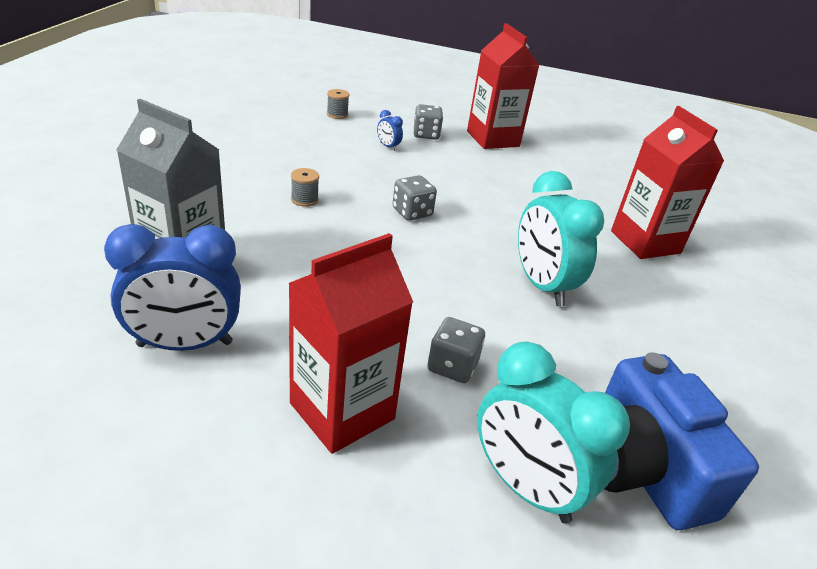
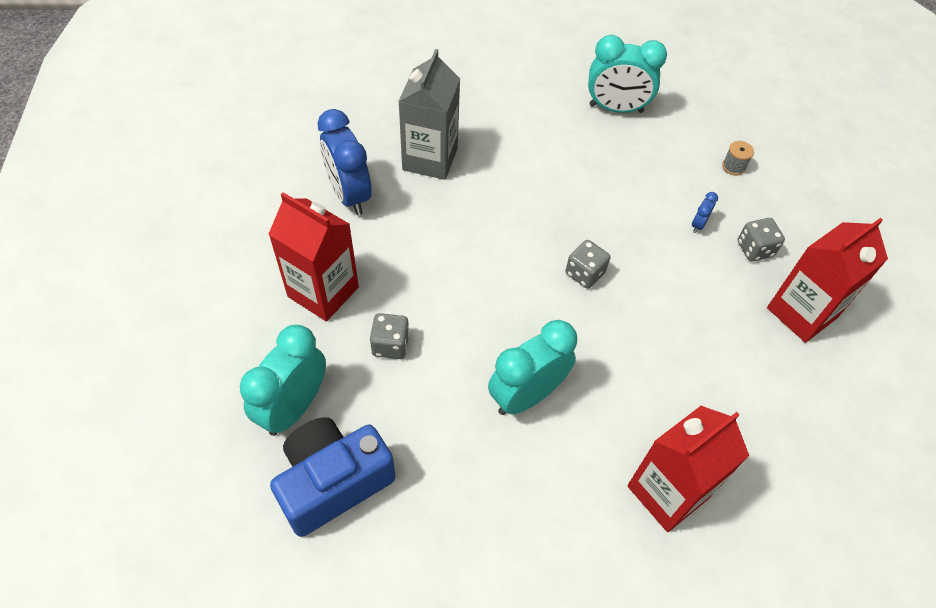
camera: 75 degrees right, 20 degrees up
(222, 137) = (616, 108): none -> turquoise clock
(304, 199) = (553, 195): grey spool -> none

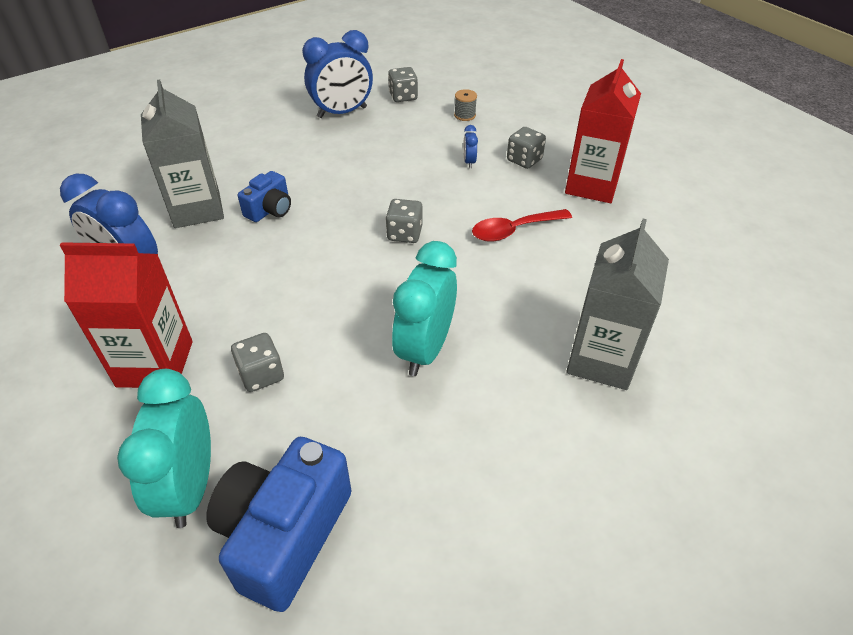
camera: 30 degrees left, 10 degrees down
(487, 189) = (270, 210): none -> blue camera
(616, 108) = (342, 112): turquoise clock -> blue clock
(667, 492) = (601, 359): red carton -> grey carton
(686, 322) = (514, 230): none -> red spoon
(687, 115) = (403, 96): none -> grey dice

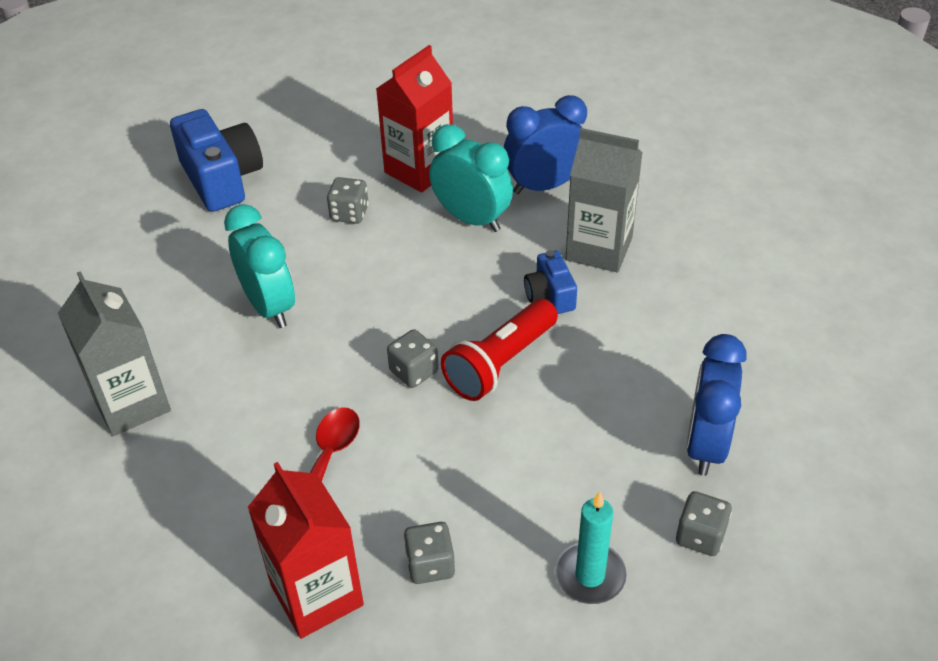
camera: 130 degrees right, 0 degrees up
(190, 487) = (299, 155): turquoise clock -> turquoise clock (471, 219)
(357, 202) = (500, 363): none -> red flashlight
(465, 115) = (590, 575): grey spool -> turquoise candle
(469, 162) = (479, 504): blue clock -> none

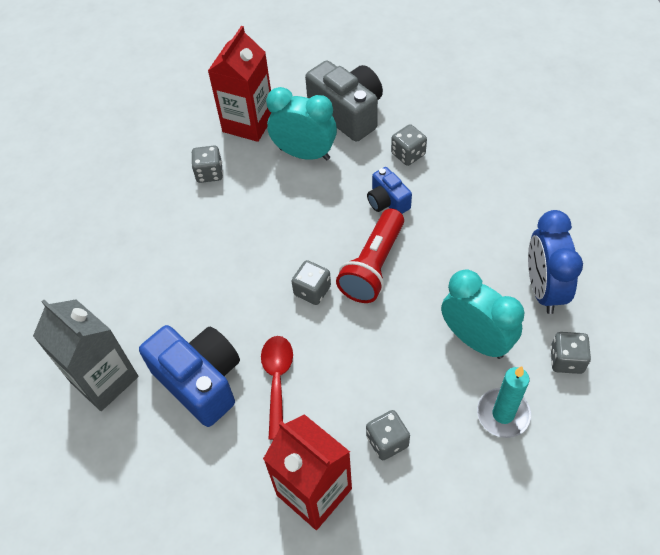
camera: 15 degrees left, 10 degrees up
(222, 179) = (95, 169): blue camera -> blue camera (200, 381)
(269, 306) = (179, 267): turquoise clock -> turquoise clock (475, 340)
(544, 186) = (348, 113): blue clock -> grey camera
(599, 249) = (408, 154): grey carton -> grey dice

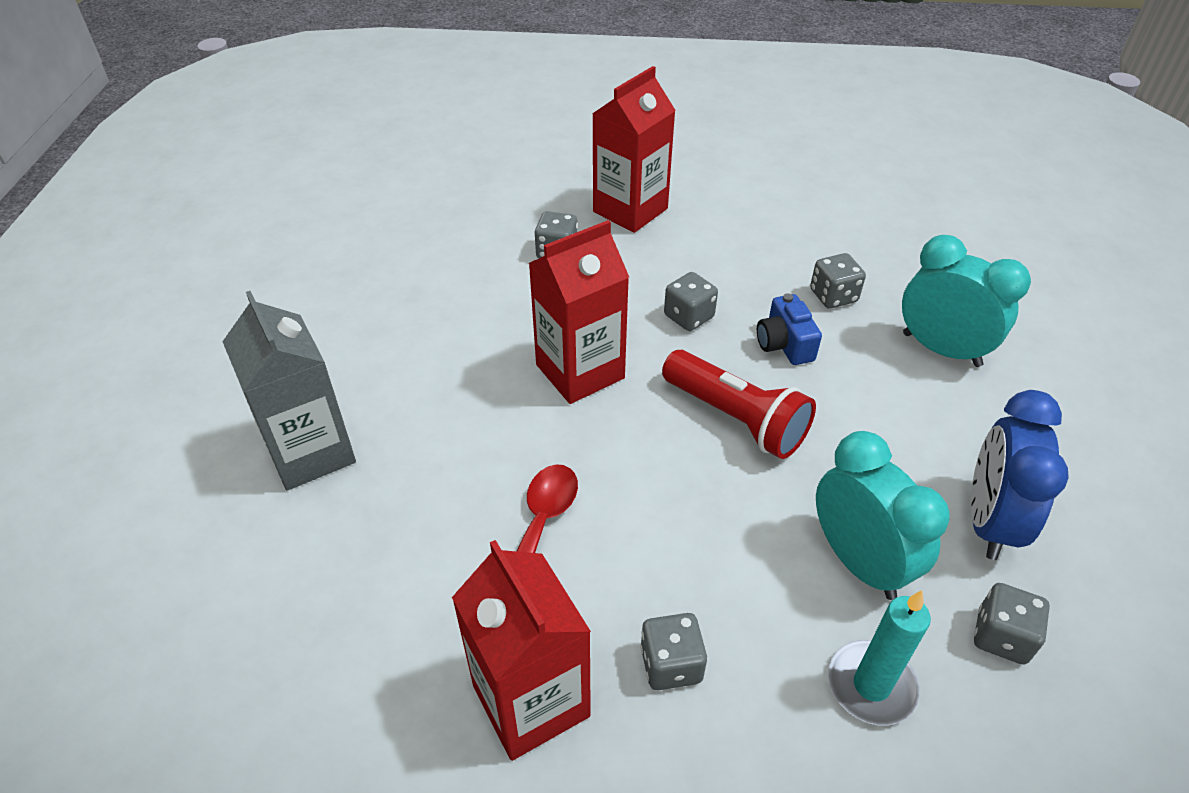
camera: 15 degrees right, 10 degrees down
(200, 381) = (434, 493): blue camera -> none
(261, 263) = (580, 371): none -> red carton
(304, 154) = (690, 261): turquoise clock -> turquoise clock (941, 349)
(312, 290) = (637, 425): grey dice -> grey dice (688, 316)
(348, 113) = (766, 230): grey camera -> none
(373, 266) = (736, 418): red flashlight -> red flashlight turned 90 degrees counterclockwise

